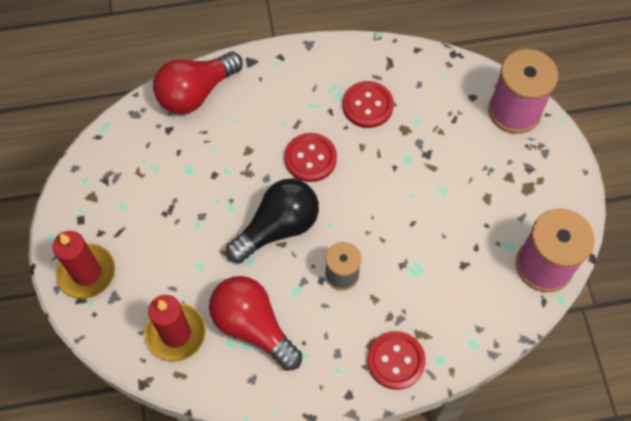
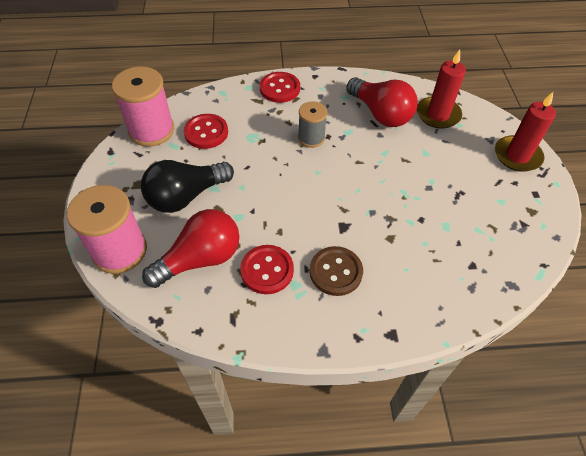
camera: 175 degrees left, 10 degrees down
(196, 93) = (450, 301): red light bulb -> red light bulb (200, 259)
(278, 228) = (361, 173): black light bulb -> black light bulb (186, 196)
(302, 110) = (336, 272): none -> brown button
(310, 158) = (330, 225): red button -> red button (206, 132)

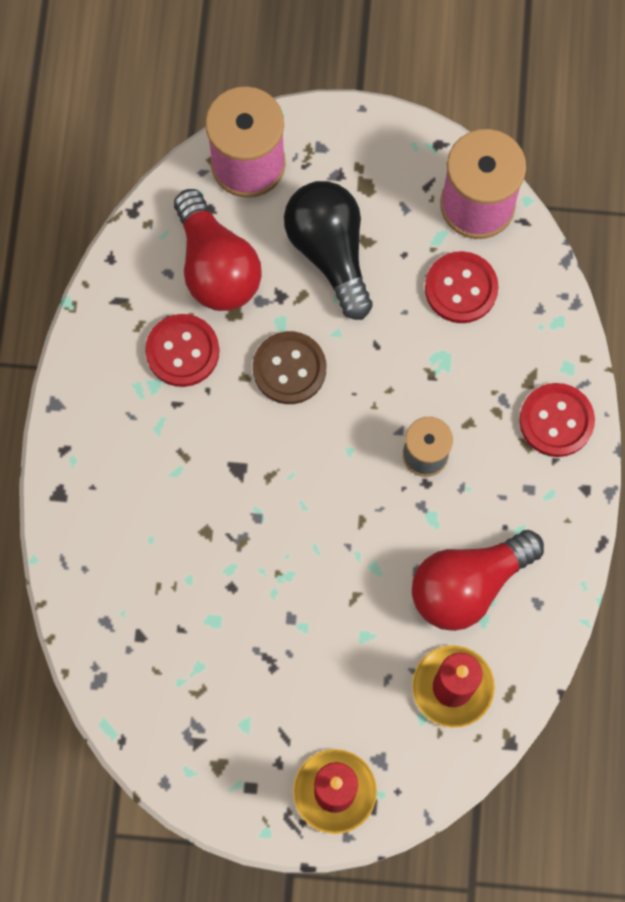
camera: 100 degrees right, 20 degrees up
(336, 272) = (163, 442): brown button -> brown button (289, 369)

